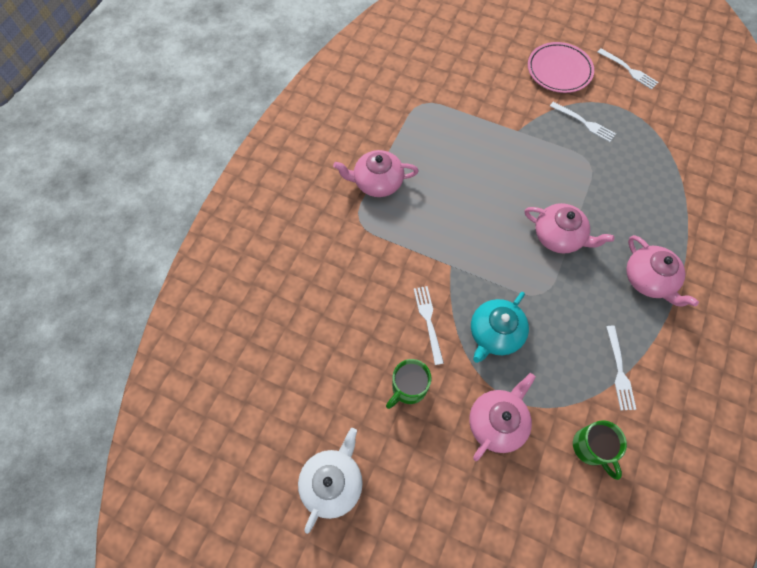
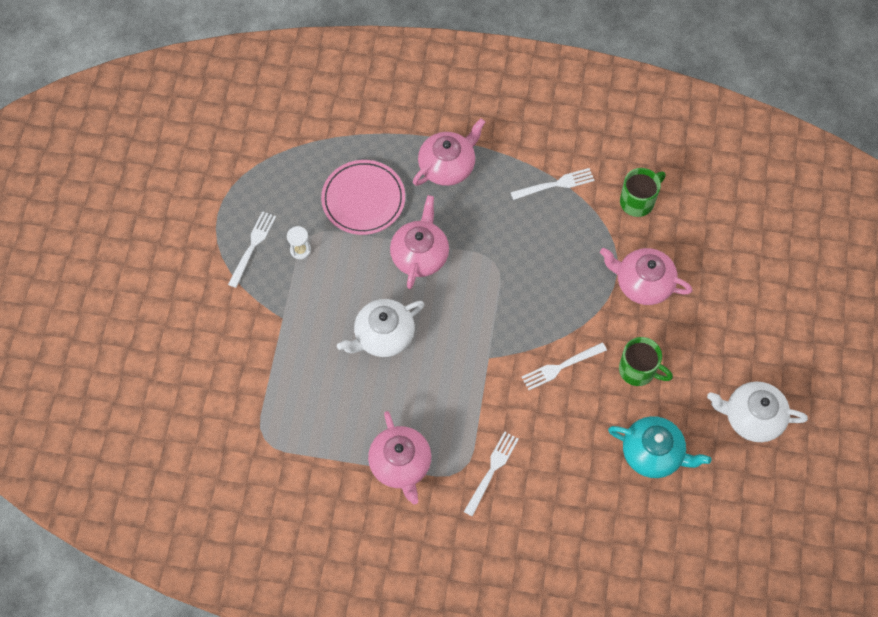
camera: 105 degrees left, 0 degrees up
(488, 193) = (383, 336): none -> white teapot
(495, 334) = (554, 300): turquoise teapot -> turquoise teapot (653, 453)
(559, 70) = (172, 284): pink plate -> pink plate (363, 199)
(576, 153) = (300, 250): none -> white hourglass
(629, 70) = (155, 205): white fork -> white fork (492, 470)

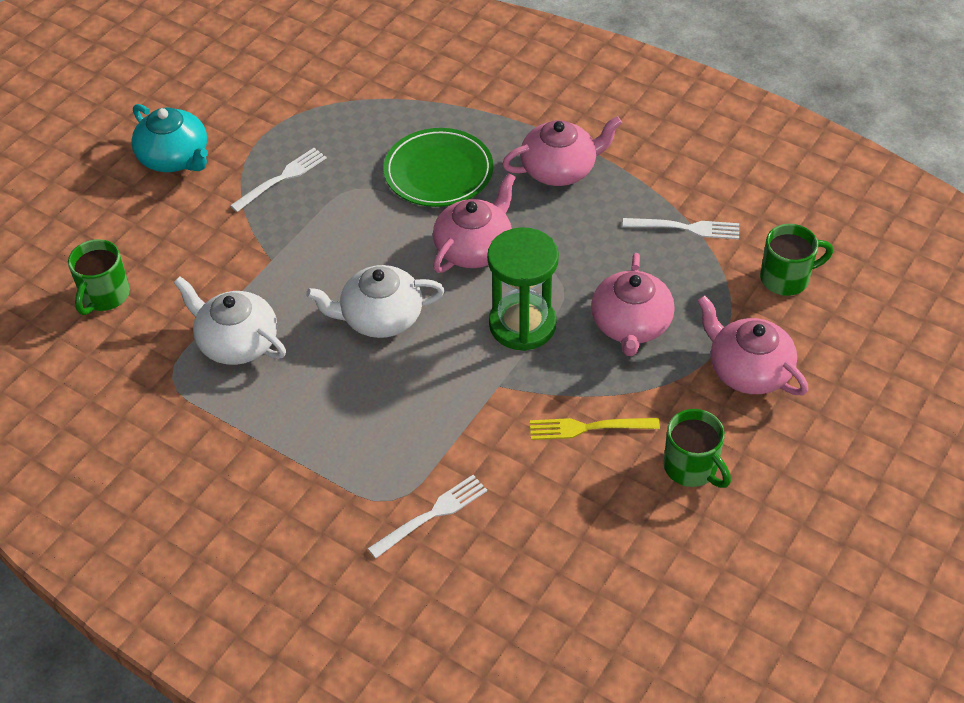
camera: 25 degrees right, 15 degrees down
(178, 393) = (105, 296): none -> green mug
(300, 250) = (334, 199): white hourglass -> none
(363, 199) = (438, 172): pink plate -> green plate
(401, 464) = (319, 465): pink teapot -> pink teapot (631, 325)
(482, 304) = (522, 325): none -> green hourglass
(561, 367) = (588, 428): white fork -> yellow fork
(653, 453) = (663, 575): turquoise teapot -> turquoise teapot (175, 158)
(751, 417) = (828, 581): white teapot -> white teapot (236, 342)

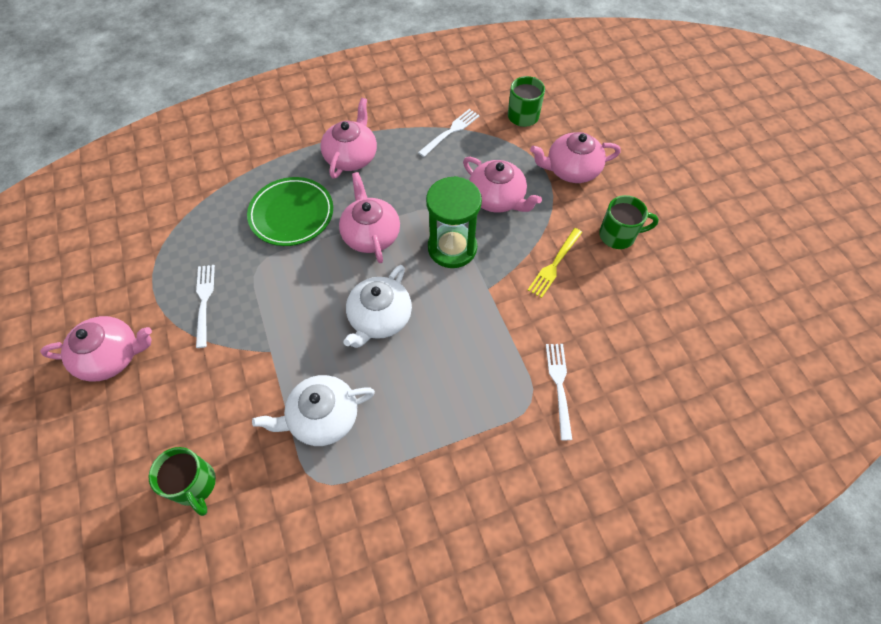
camera: 55 degrees left, 10 degrees up
(175, 158) = (112, 356): turquoise teapot -> pink teapot

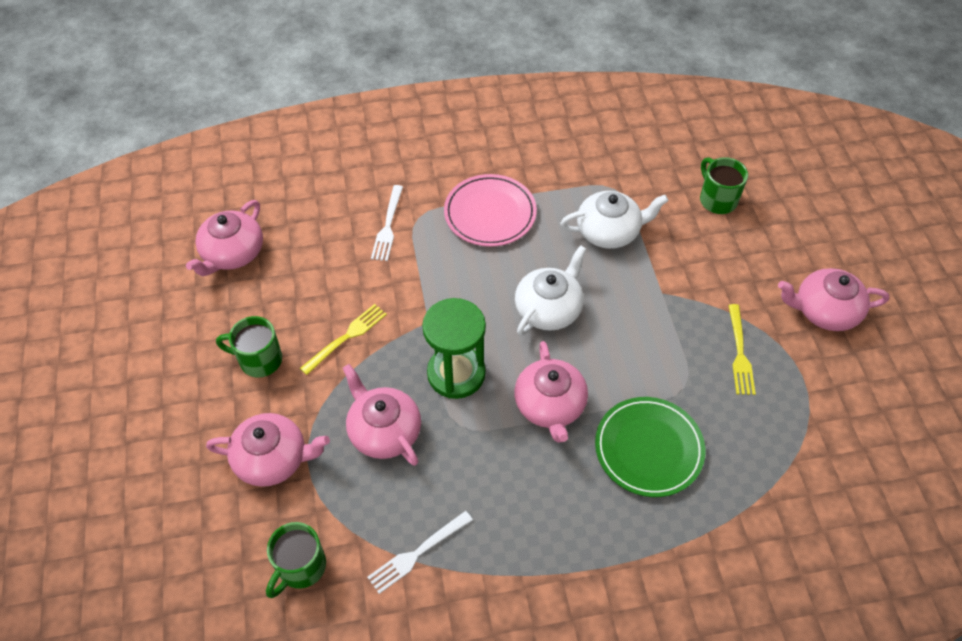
camera: 170 degrees left, 5 degrees down
(204, 301) = (740, 353): white fork -> yellow fork
(351, 156) = (567, 530): pink teapot -> pink teapot (232, 253)
(455, 420) = (490, 213): none -> pink plate

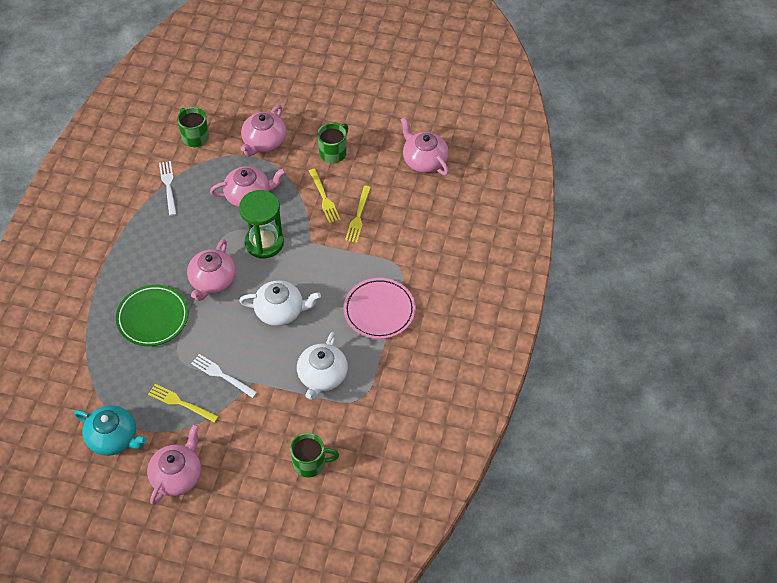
camera: 115 degrees right, 0 degrees up
(360, 287) = (358, 216): none -> yellow fork
(388, 226) = (401, 248): white fork -> white fork (221, 375)
(549, 308) = (280, 311): white teapot -> white teapot turned 60 degrees counterclockwise
(550, 405) = (212, 281): pink teapot -> pink teapot turned 90 degrees counterclockwise
(835, 401) = (113, 438): none -> turquoise teapot

